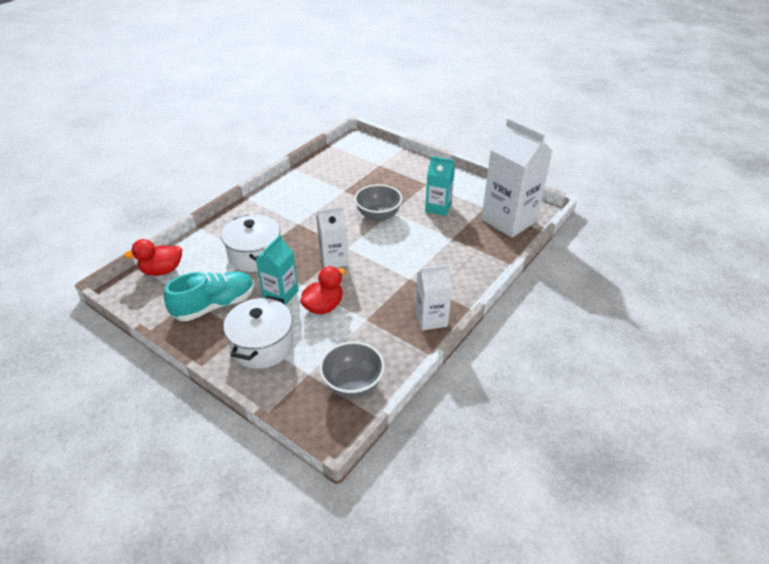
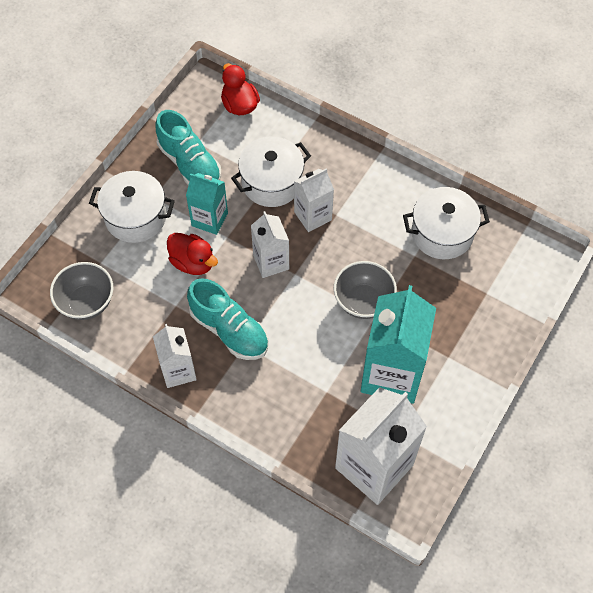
camera: 85 degrees right, 20 degrees up
(295, 235) = (313, 216): none -> white carton
(328, 177) = (442, 233): none -> white pot
(394, 286) = (229, 330): none -> turquoise shoe
(438, 207) = (391, 374): turquoise carton -> turquoise carton, size x1.78

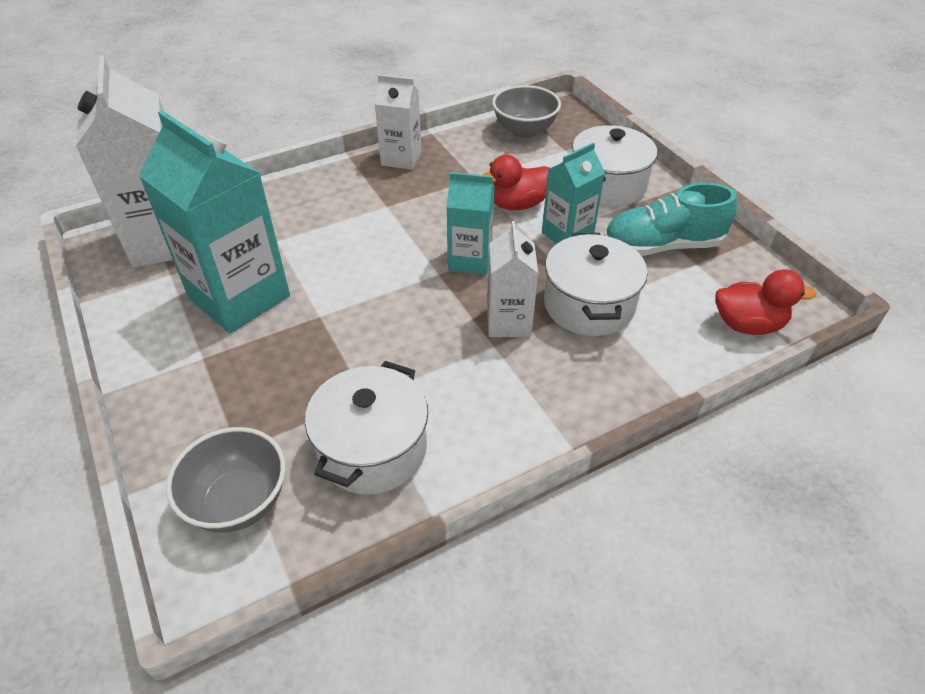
camera: 120 degrees right, 15 degrees down
(229, 330) = (413, 202): turquoise shoe -> none
(271, 262) = (470, 260): white carton -> turquoise carton
(363, 301) = (348, 314): grey bowl -> grey bowl (239, 502)

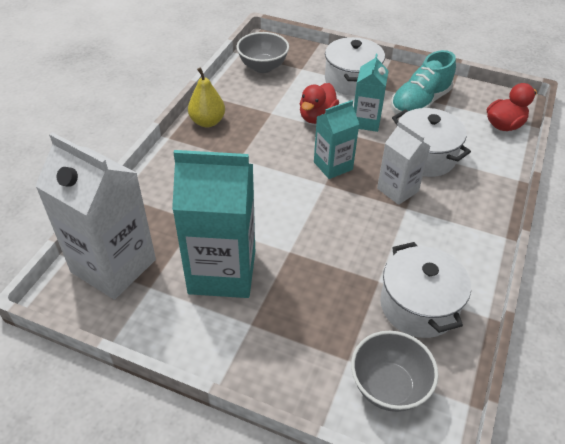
camera: 40 degrees left, 0 degrees up
(401, 158) = (207, 122): white carton -> yellow pear

